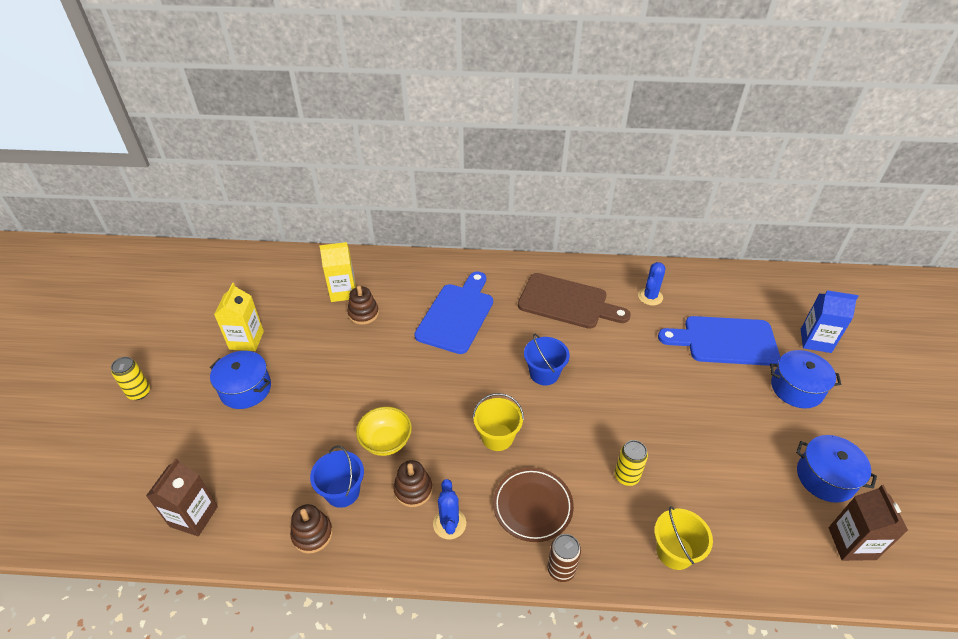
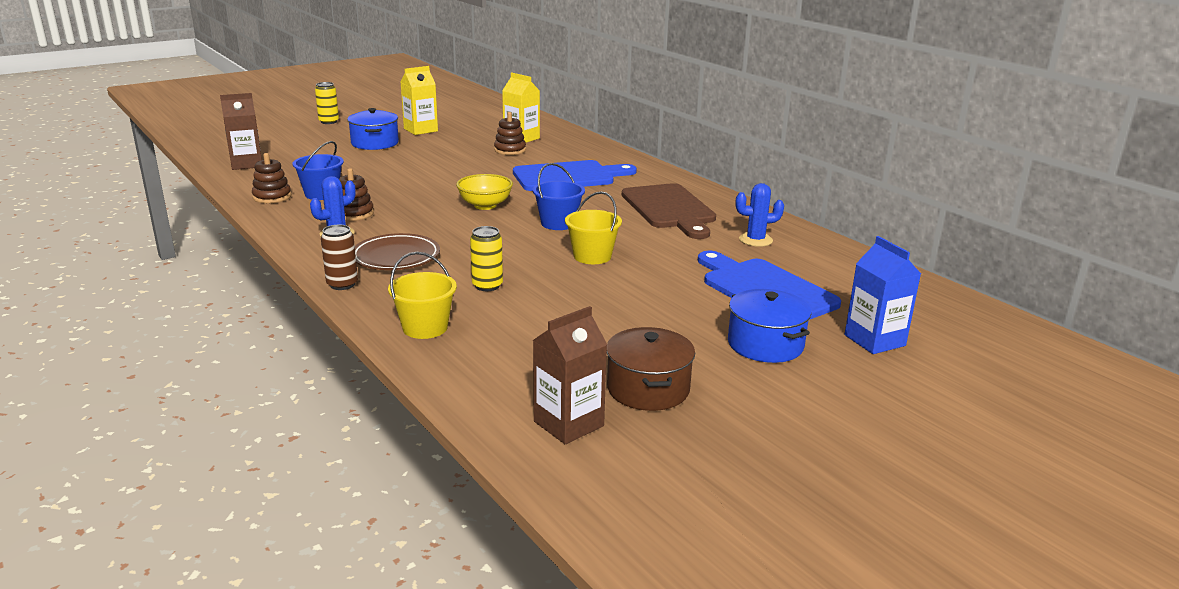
camera: 50 degrees right, 20 degrees down
(386, 442) = (389, 193): yellow bowl -> yellow bowl (485, 205)
(497, 437) = (453, 226): yellow bucket -> yellow bucket (592, 256)
(825, 477) = (648, 389): blue pot -> brown pot

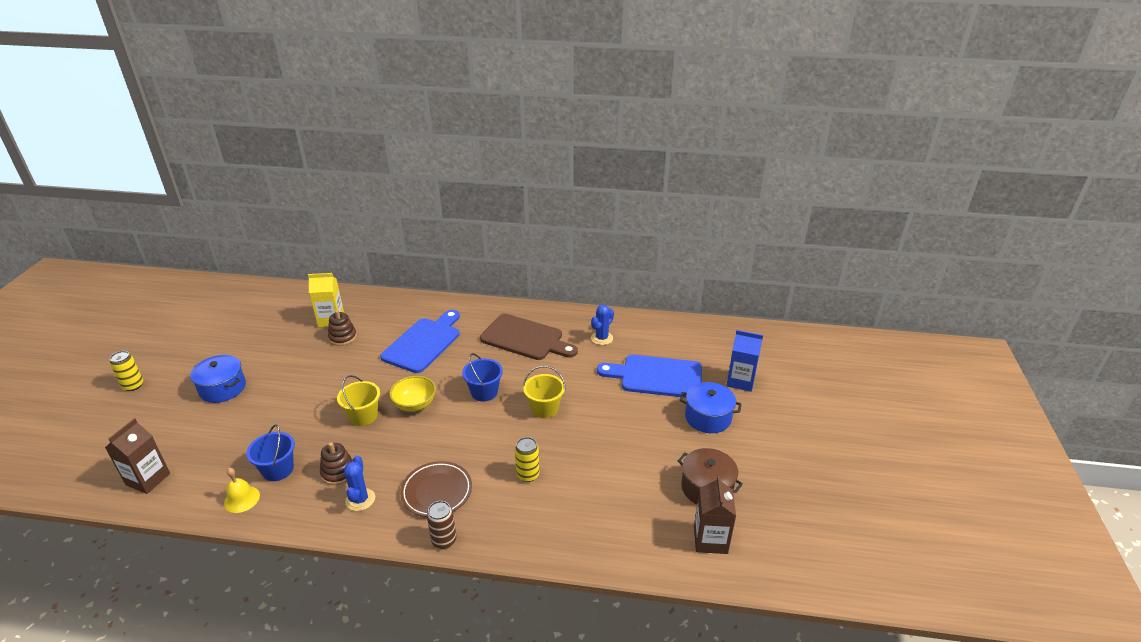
camera: 45 degrees left, 10 degrees up
(272, 197) = (242, 499): brown stacking toy -> yellow bell
(420, 130) = (236, 352): yellow carton -> none
(425, 328) = (548, 534): yellow bucket -> yellow bucket (363, 416)

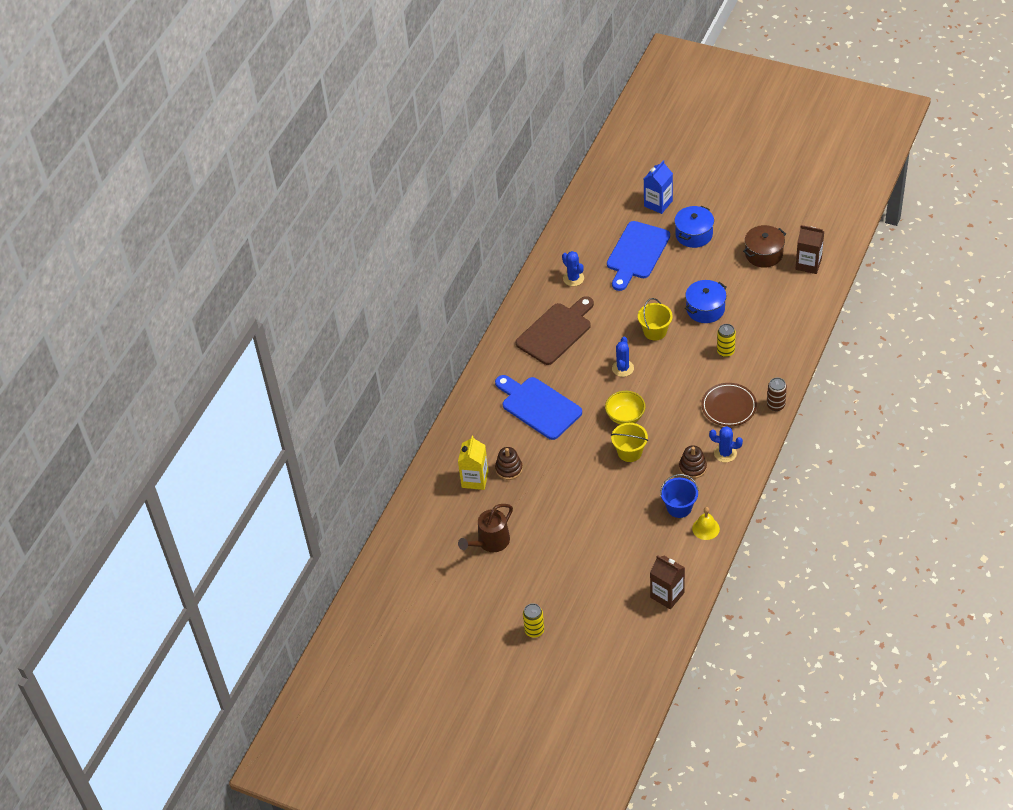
camera: 70 degrees left, 15 degrees up
(222, 388) = (560, 558): blue pot -> blue pot (705, 309)
(252, 341) = (490, 542): none -> brown watering can
(484, 392) = (623, 368): blue bucket -> blue cactus

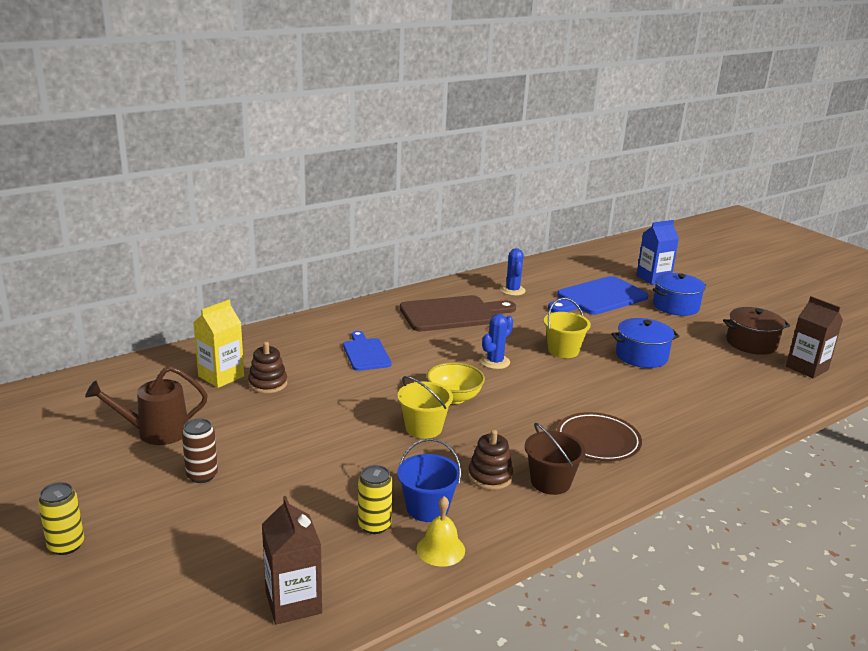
camera: 25 degrees right, 25 degrees down
(538, 406) = (365, 353): blue cutting board -> blue cutting board, size x0.60
(725, 351) = (637, 395): yellow can -> yellow can (374, 525)
(725, 453) = (550, 482): blue cactus -> brown bucket
(776, 405) = (668, 466): brown can -> brown can (202, 475)

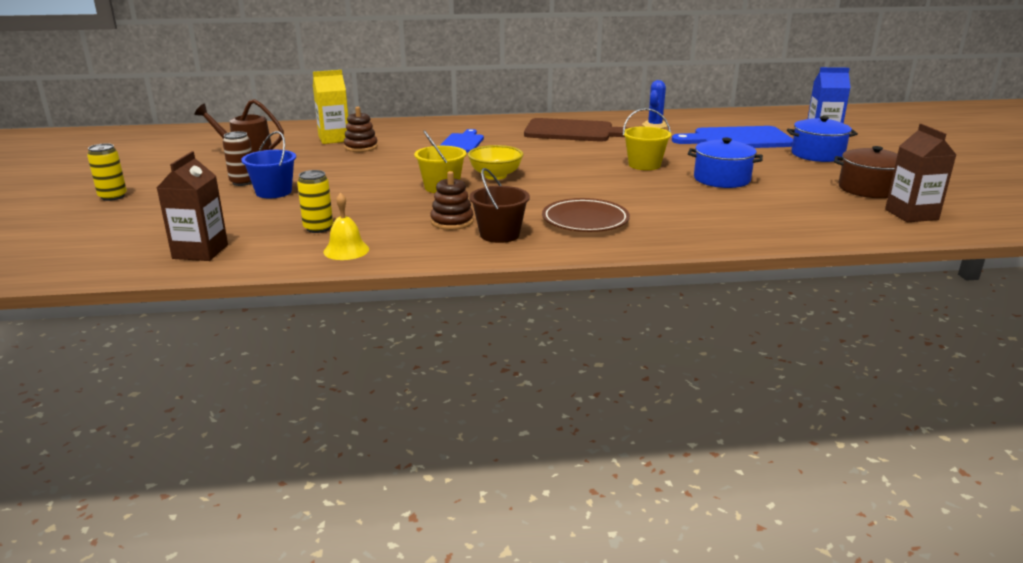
camera: 30 degrees right, 0 degrees up
(427, 508) = (372, 228): blue bucket -> blue bucket (273, 192)
(495, 362) = (566, 162): blue cactus -> none

